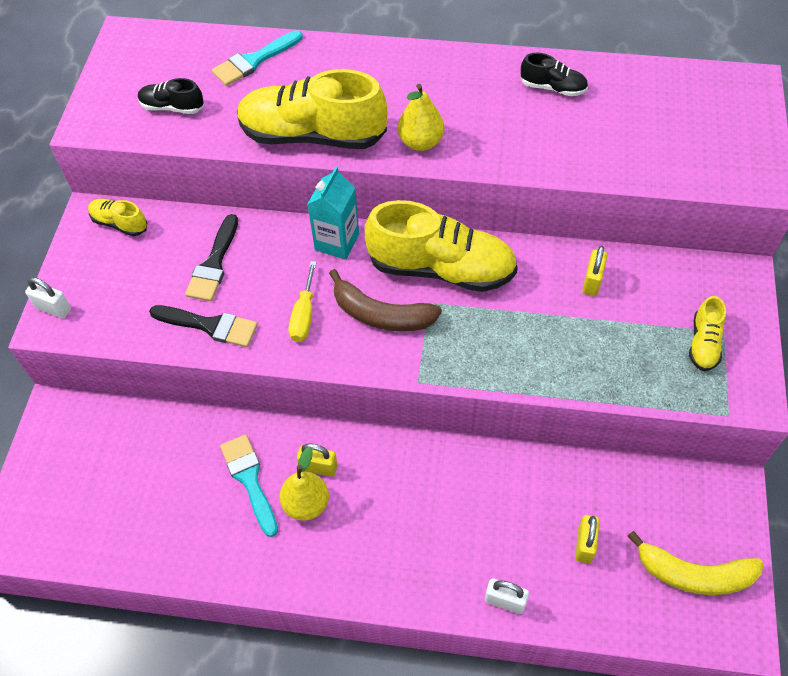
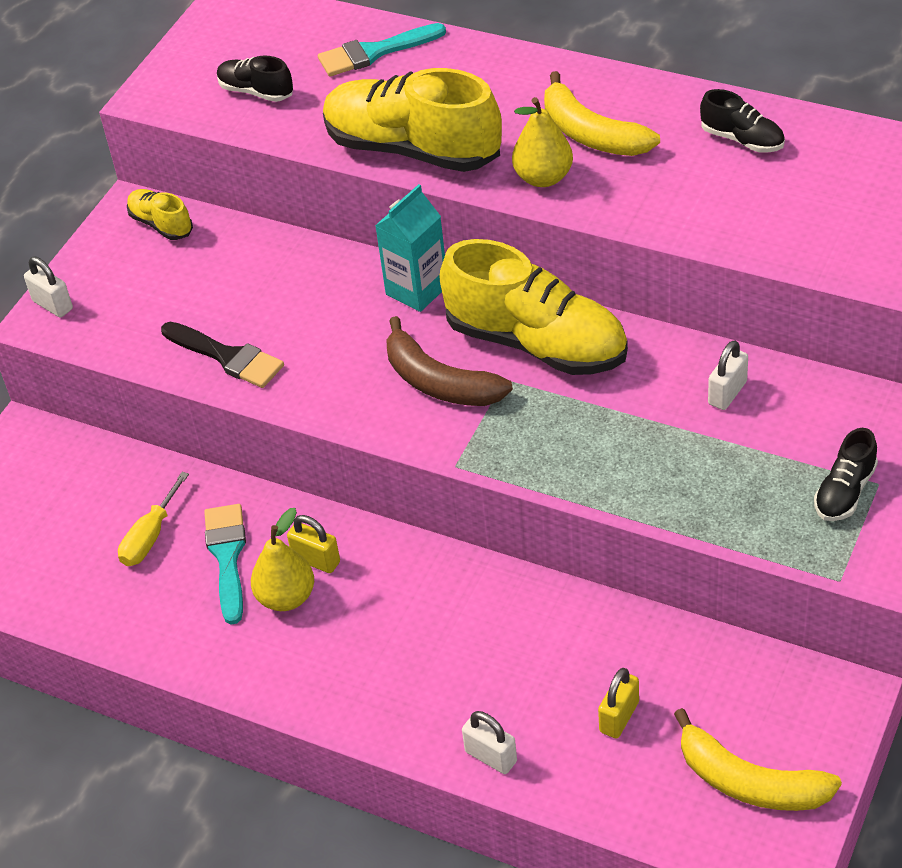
camera: 20 degrees right, 10 degrees down
(214, 264) = (257, 289): black brush -> none
(304, 315) = (344, 366): yellow screwdriver -> yellow screwdriver (150, 536)
(442, 101) = (591, 134): none -> yellow banana
(592, 281) = (727, 393): yellow padlock -> white padlock
(703, 343) = (844, 492): yellow shoe -> black shoe

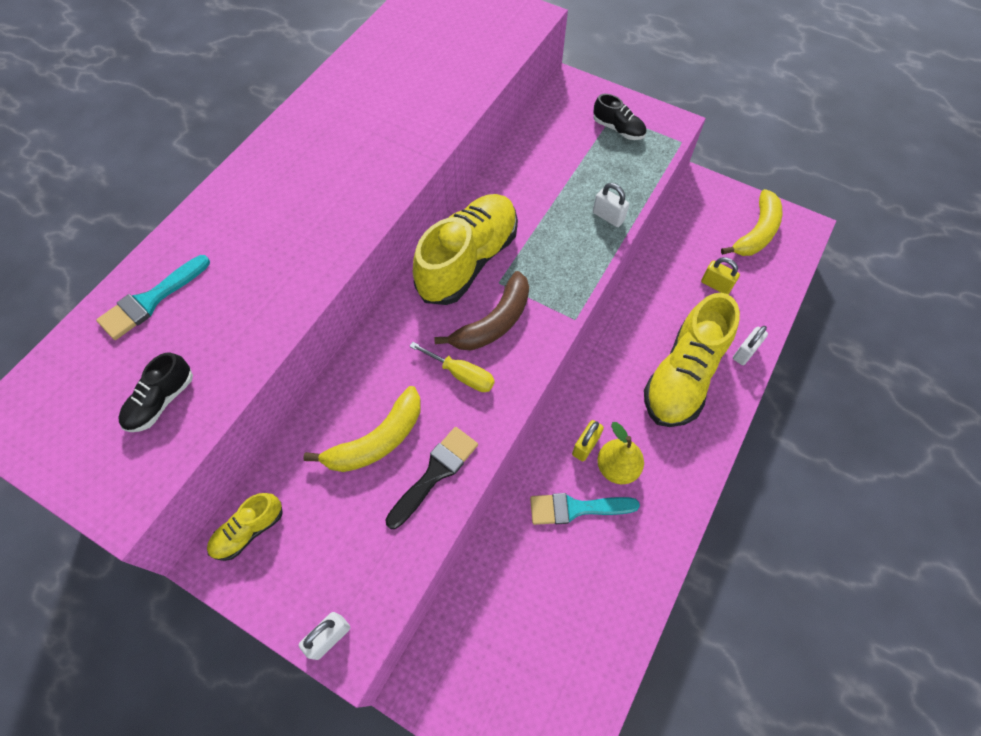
camera: 90 degrees left, 15 degrees up
(150, 536) = (550, 569): yellow screwdriver -> yellow screwdriver (462, 375)
(374, 52) = (151, 300): turquoise brush -> turquoise brush turned 60 degrees clockwise
(412, 149) = (295, 280): yellow shoe -> yellow shoe (683, 376)
(417, 290) = (394, 330): turquoise carton -> none
(543, 178) = (361, 199): yellow pear -> none
(591, 134) = (322, 166): yellow banana -> yellow banana (377, 440)
(727, 393) = (533, 168): white padlock -> white padlock (608, 217)
(742, 140) = (360, 88): black shoe -> none

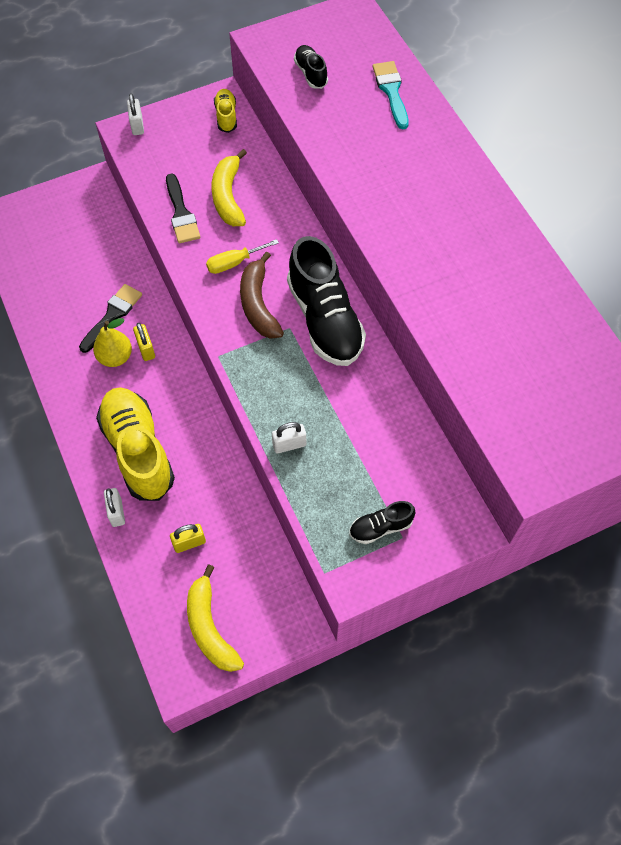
camera: 125 degrees right, 0 degrees up
(468, 261) = (325, 320): yellow shoe -> black shoe
(576, 508) = (112, 315): turquoise brush -> black brush

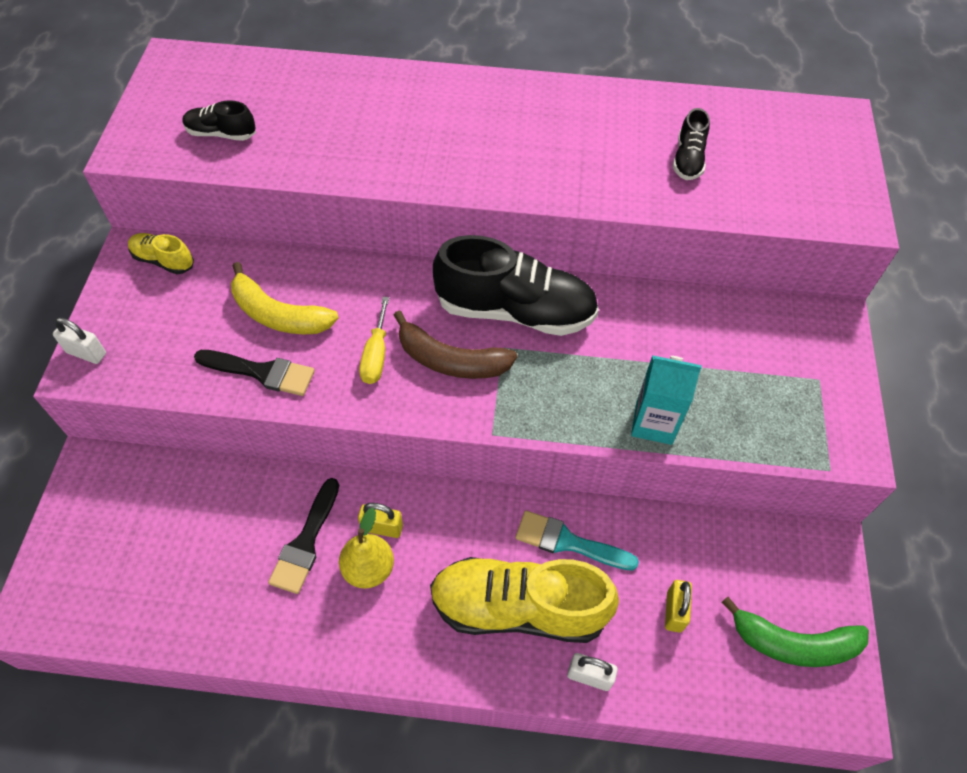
camera: 60 degrees left, 5 degrees down
(112, 315) = (306, 542): black brush -> black brush turned 135 degrees counterclockwise
(210, 627) = (793, 643): yellow banana -> green banana
(289, 444) = (654, 423): white padlock -> turquoise carton
(380, 527) = (799, 392): black shoe -> black shoe (688, 159)
(391, 91) = (311, 86): turquoise brush -> turquoise brush (568, 542)

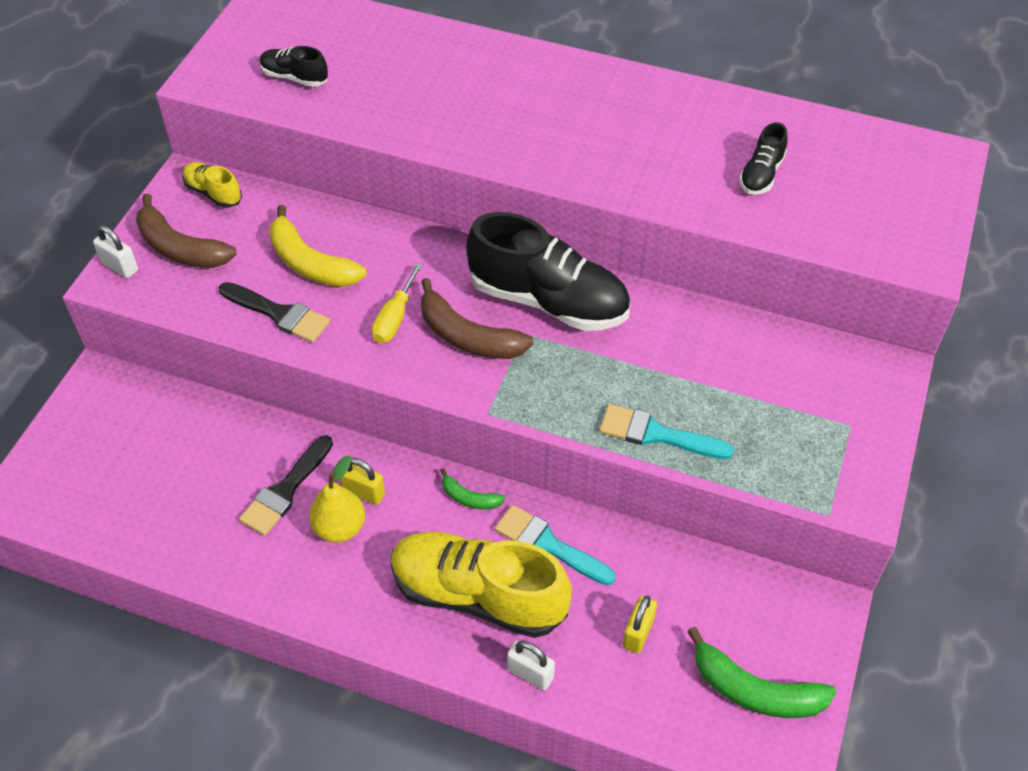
camera: 15 degrees right, 5 degrees down
(144, 322) = (180, 248): none -> brown banana
(482, 511) = (469, 498): none -> green banana
(654, 423) = (656, 434): turquoise carton -> turquoise brush

